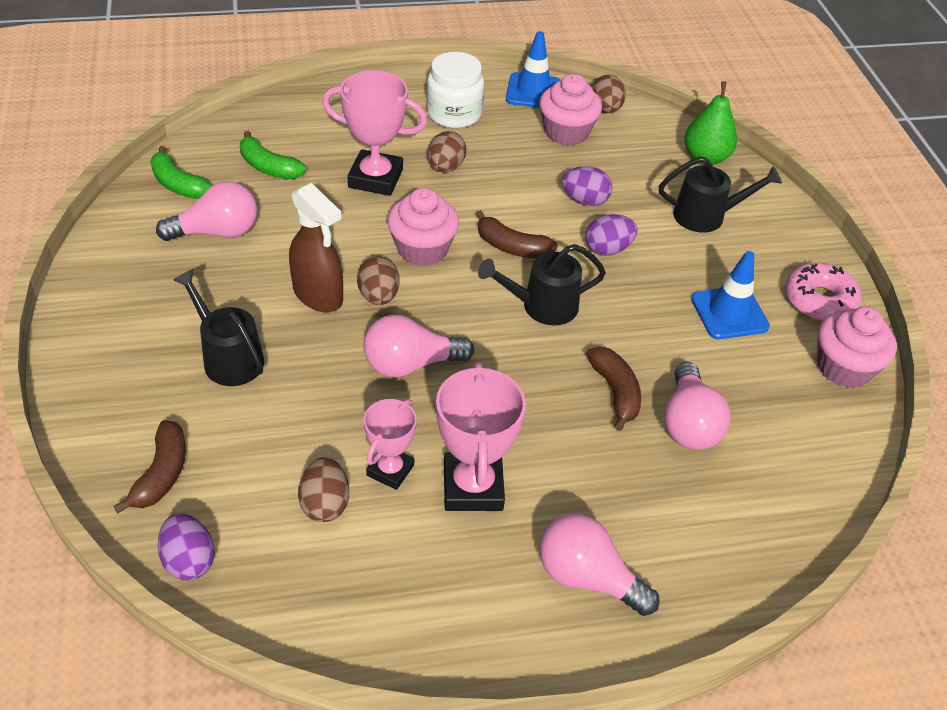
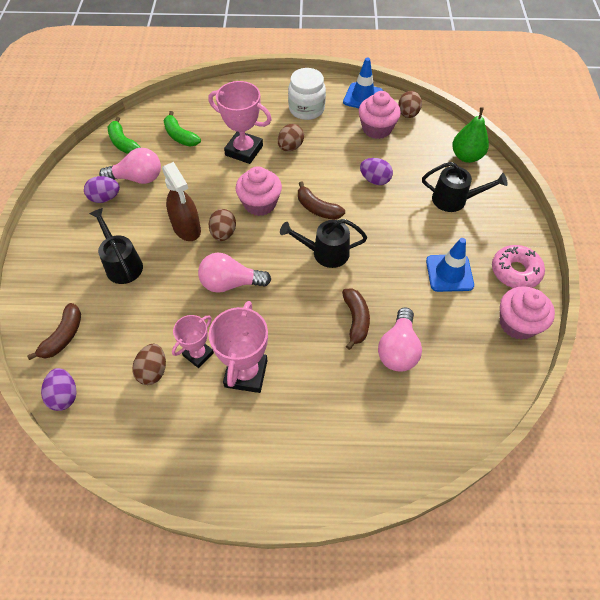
camera: 15 degrees right, 10 degrees up
(587, 577) = (300, 447): pink light bulb -> none
(608, 249) = (380, 217): purple egg -> purple egg (105, 198)

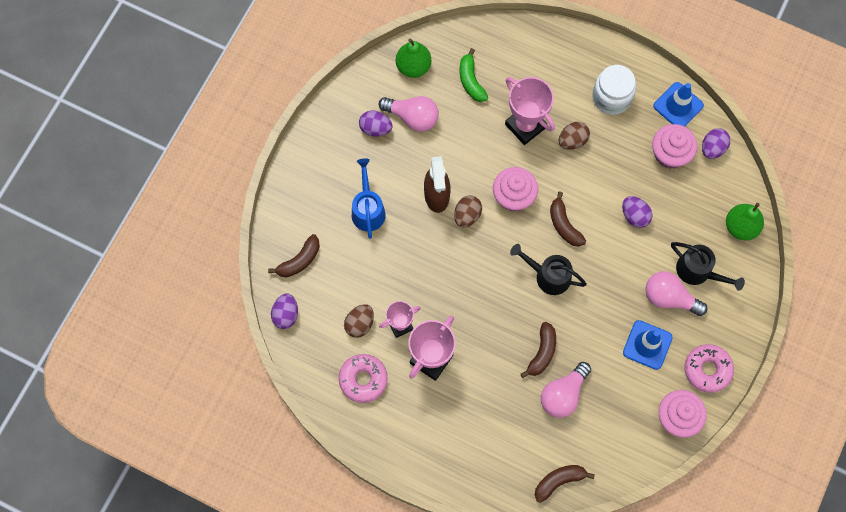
camera: 25 degrees right, 15 degrees up
(122, 264) = (368, 209): black watering can -> blue watering can
(123, 143) = (413, 66): green banana -> green pear
(179, 426) = (363, 379): none -> pink donut
(230, 283) = (452, 270): pink light bulb -> pink light bulb (669, 298)
(408, 114) = (712, 148): brown egg -> purple egg
(444, 438) = (559, 481): none -> brown banana

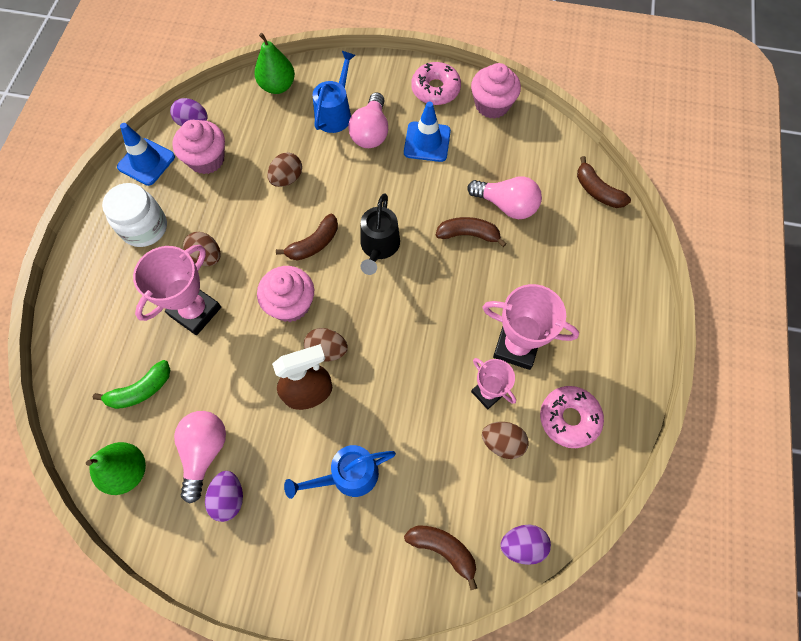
camera: 105 degrees left, 5 degrees down
(634, 216) = (287, 178): purple egg -> brown egg
(698, 271) = (335, 113): black watering can -> blue watering can

